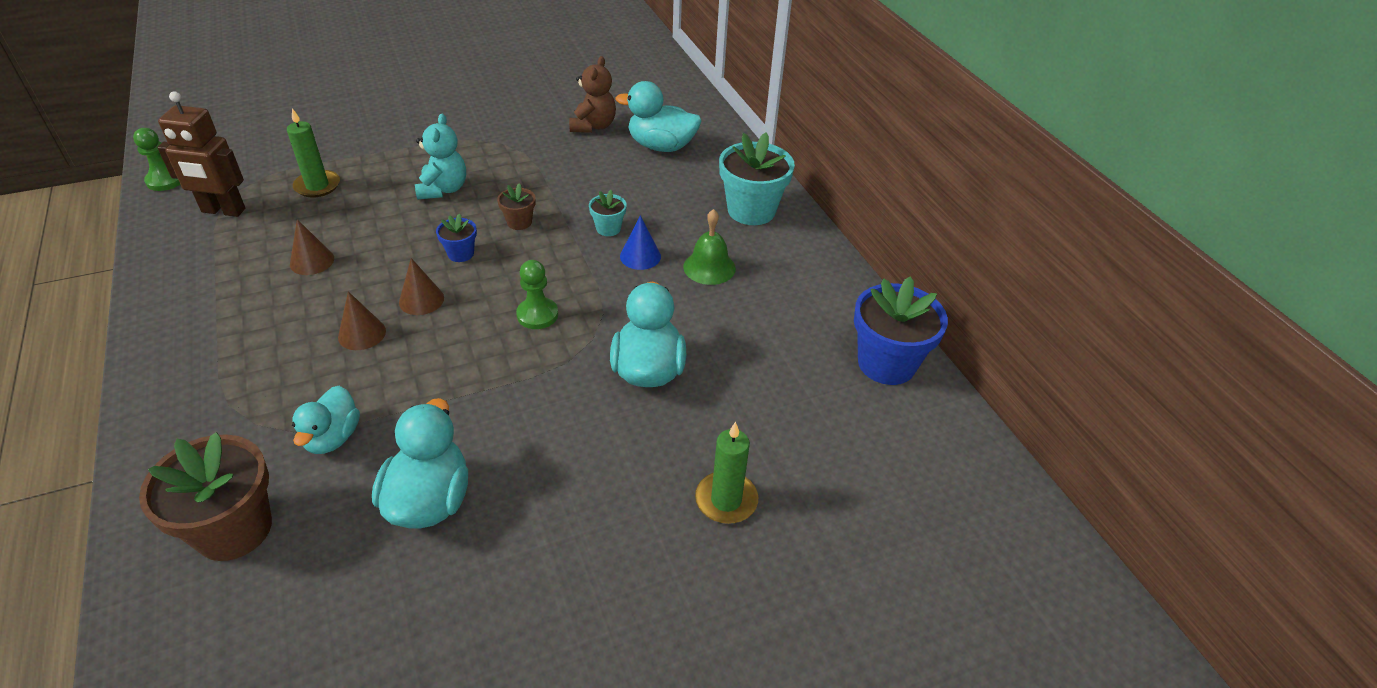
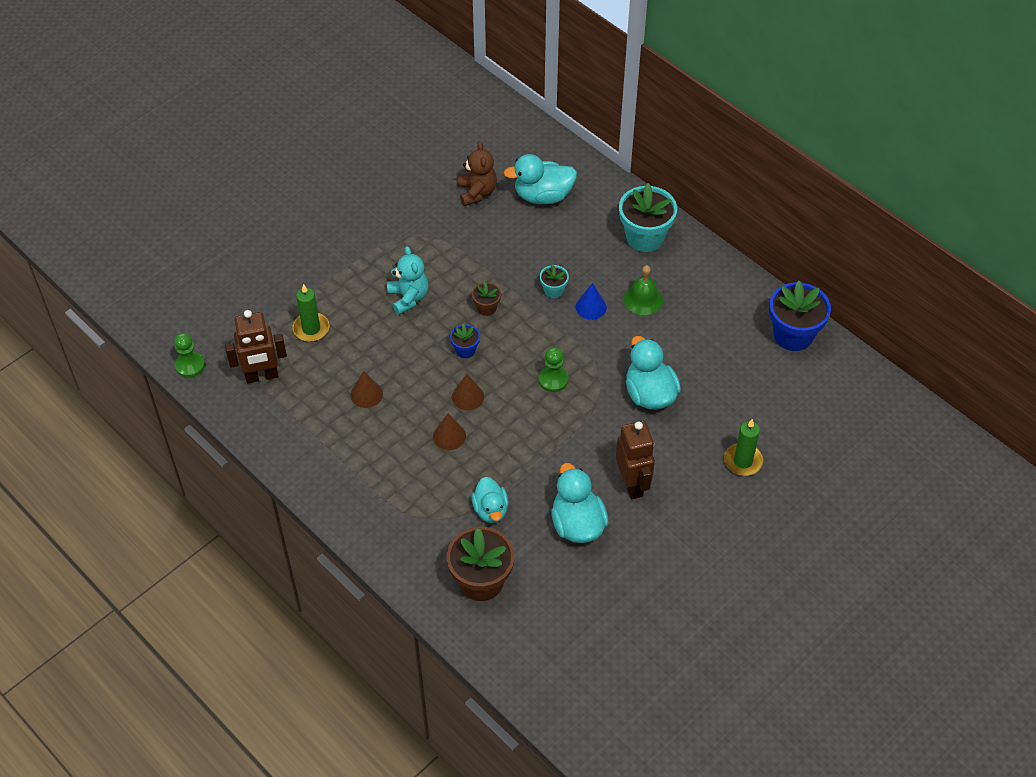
camera: 20 degrees left, 10 degrees up
(546, 474) = (632, 484): none -> brown robot

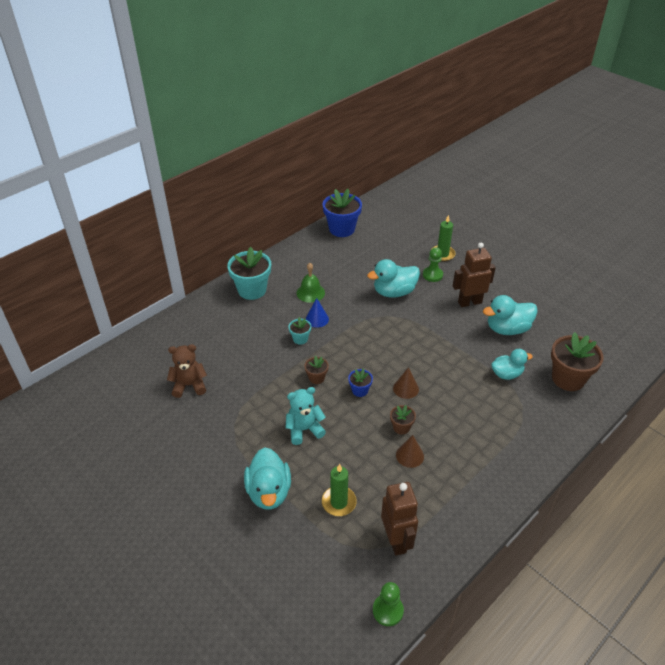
camera: 90 degrees left, 10 degrees down
(407, 388) = (401, 427): none -> brown flower pot
(449, 436) = (444, 399): brown cone -> none
(543, 196) = (201, 344): turquoise duck -> turquoise duck (269, 492)
(553, 379) = (385, 340): green pawn -> green pawn (432, 275)

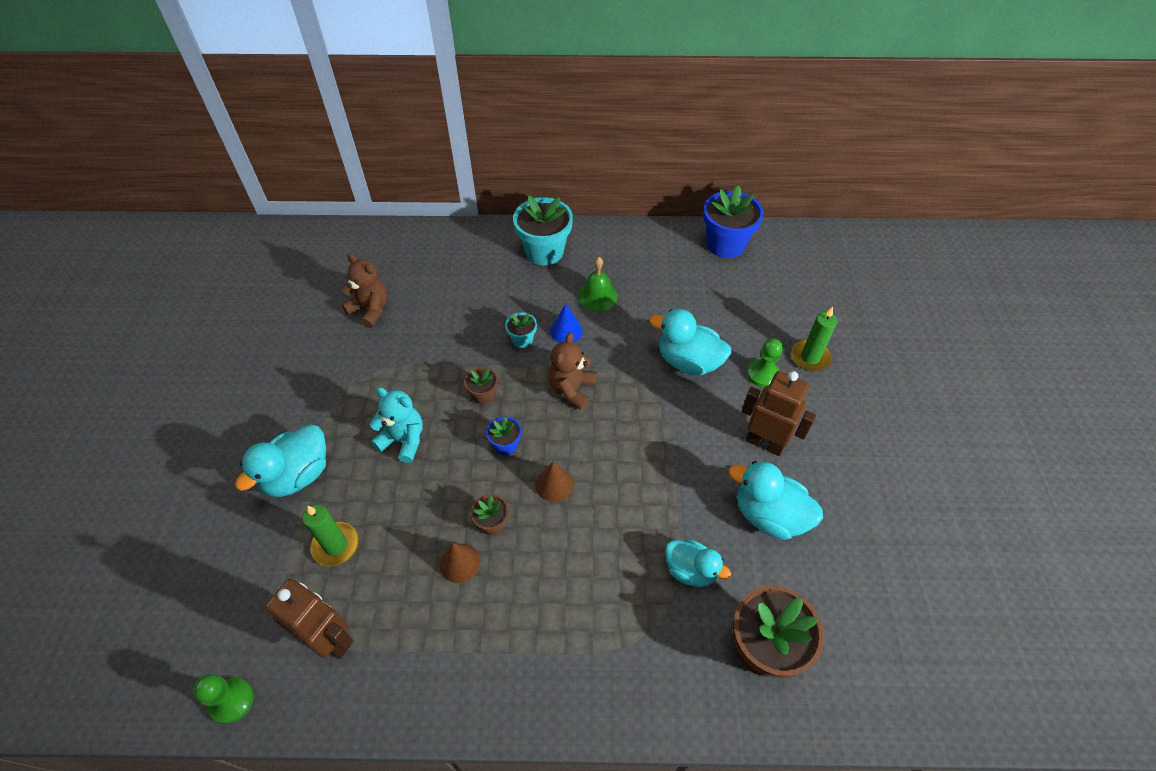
camera: 45 degrees right, 10 degrees up
(357, 343) = (572, 389): none -> brown teddy bear
(396, 540) = (330, 639): brown robot -> brown robot turned 90 degrees counterclockwise

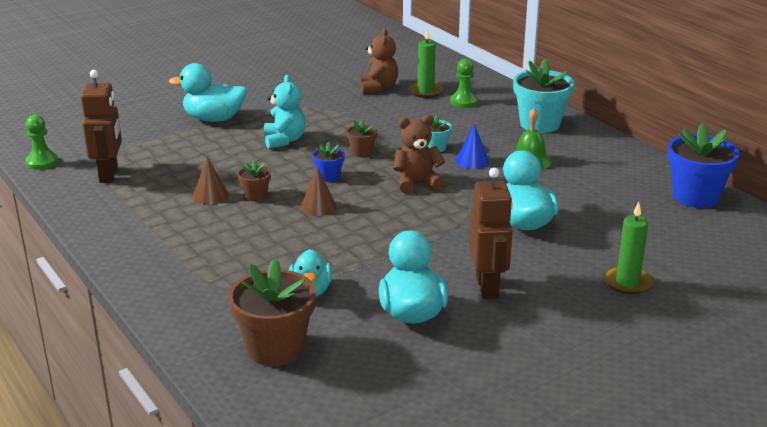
camera: 55 degrees right, 25 degrees down
(336, 545) = (177, 150): green candle -> green candle (425, 92)
(762, 374) = (566, 263): green pawn -> green pawn (463, 102)

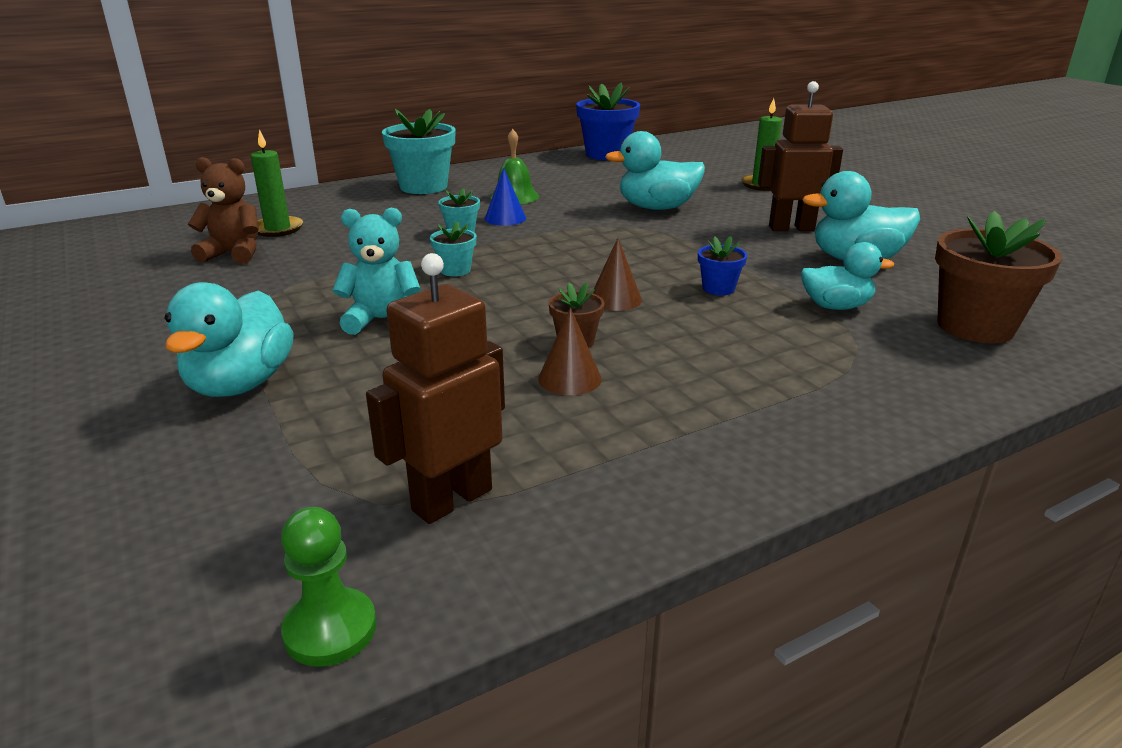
camera: 85 degrees left, 0 degrees up
(109, 175) = (451, 499): brown robot -> brown robot turned 45 degrees counterclockwise
(329, 176) = (524, 291): blue flower pot -> blue flower pot (718, 288)
(362, 152) = (455, 270): brown flower pot -> turquoise flower pot
(417, 183) = (557, 245): brown teddy bear -> none
(463, 102) = (331, 213): green pawn -> none

